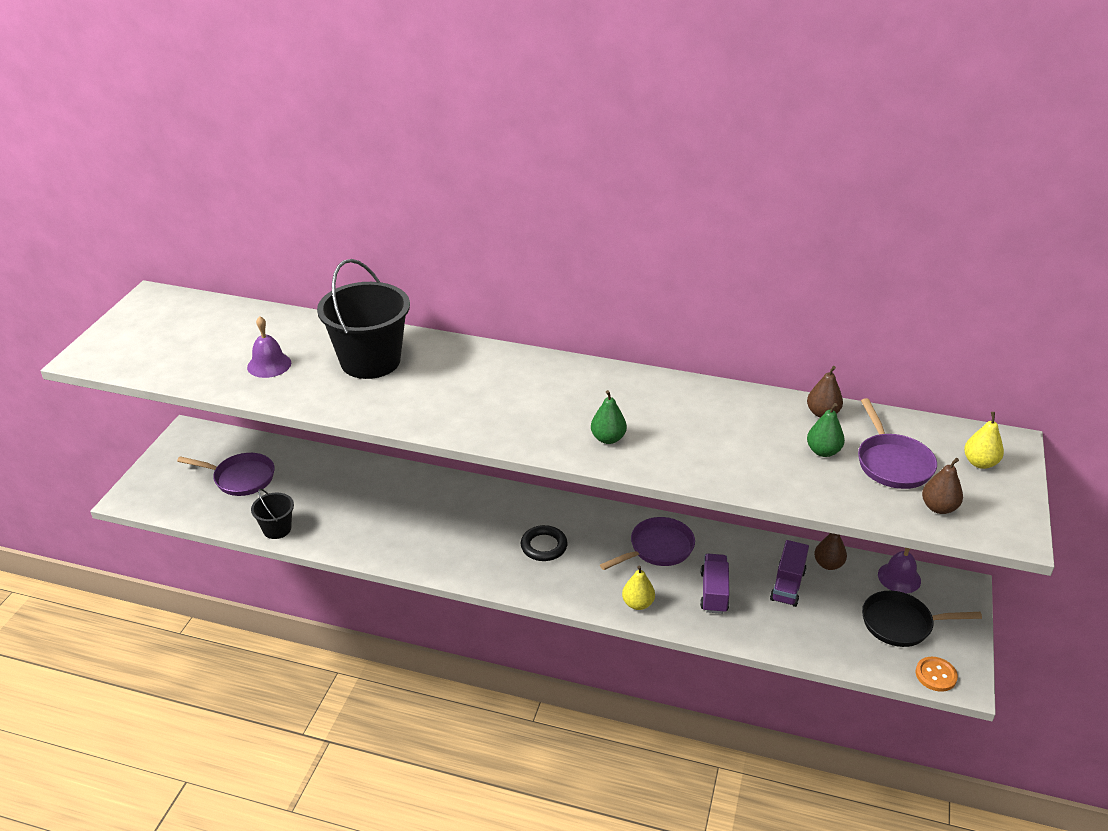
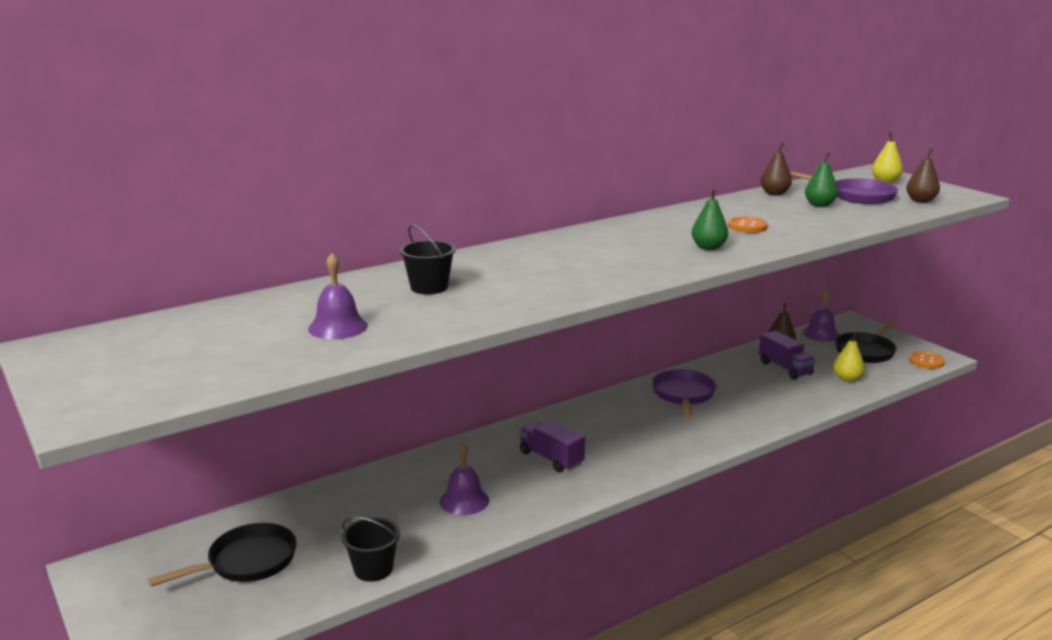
camera: 50 degrees left, 15 degrees down
(241, 478) = (247, 562): purple pan -> black pan
(370, 361) = (429, 287): black bucket -> black bucket, size x0.50
(385, 522) = (464, 500): none -> purple bell
(544, 546) = (614, 438): black ring -> none
(637, 604) = (737, 427): yellow pear -> yellow pear (847, 379)
(694, 436) = (747, 227): none -> orange button
(714, 592) = (760, 395): purple truck -> purple truck (551, 458)

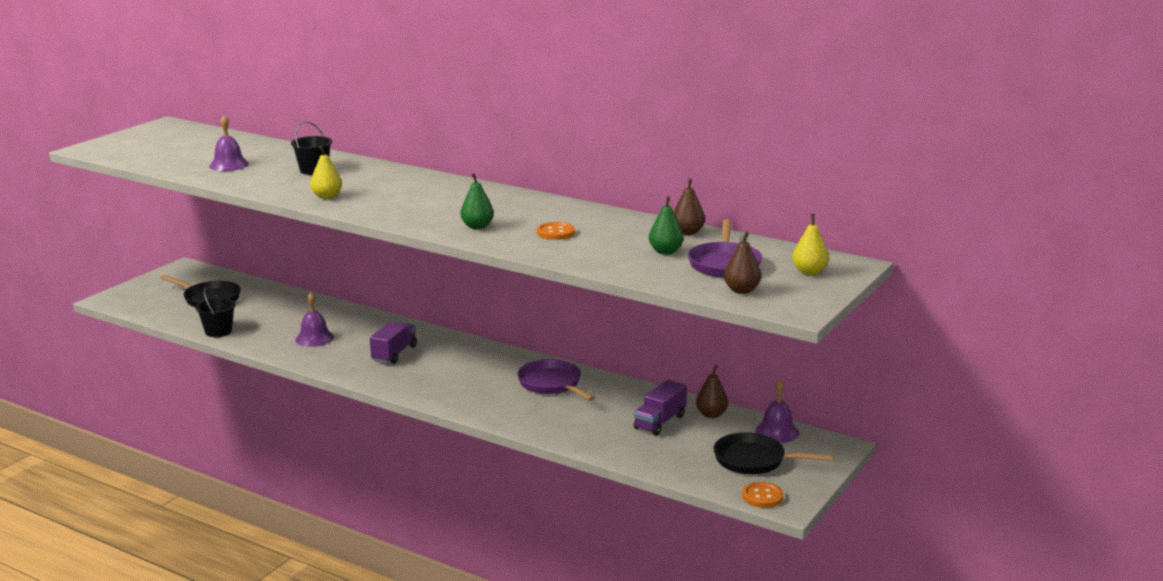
camera: 65 degrees right, 0 degrees up
(683, 395) = (552, 384): purple pan -> purple pan turned 105 degrees counterclockwise
(847, 379) = (665, 455): yellow pear -> yellow pear (327, 196)

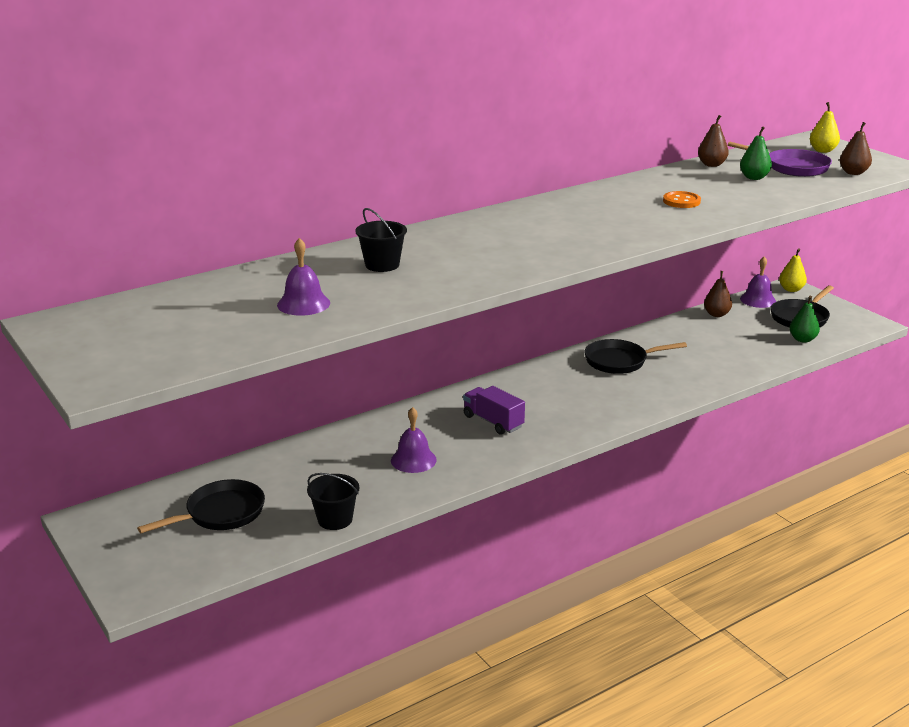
camera: 65 degrees left, 5 degrees up
(327, 196) = (488, 269): yellow pear -> yellow pear (791, 289)
(477, 226) = (642, 224): green pear -> green pear (802, 339)
(552, 384) = (619, 361): purple pan -> black pan
(660, 422) = (719, 335): purple truck -> none
(762, 496) = (858, 328): orange button -> none

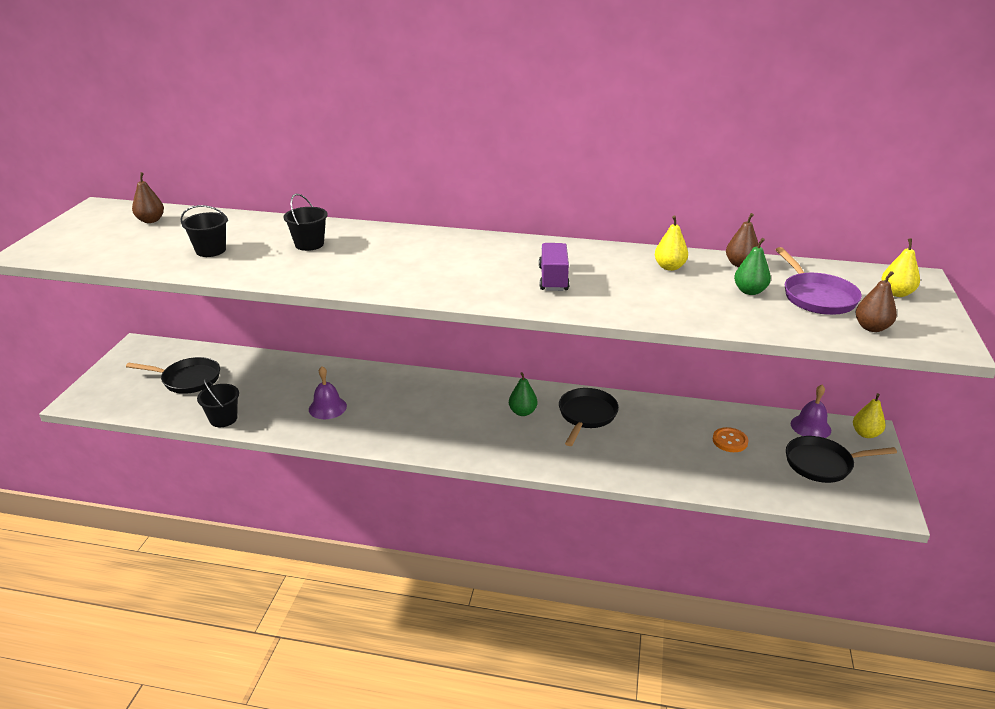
camera: 45 degrees right, 5 degrees up
(303, 304) = (211, 250): purple bell -> black bucket
(493, 421) = (418, 410): purple truck -> purple truck (553, 279)
(619, 361) = (586, 415): black pan -> black pan turned 75 degrees clockwise
(678, 181) = (669, 267): none -> yellow pear
(681, 201) = (626, 285): orange button -> orange button (730, 441)
(716, 314) = (744, 420): brown pear -> brown pear (151, 220)
(802, 339) = (784, 484): green pear -> green pear (522, 412)

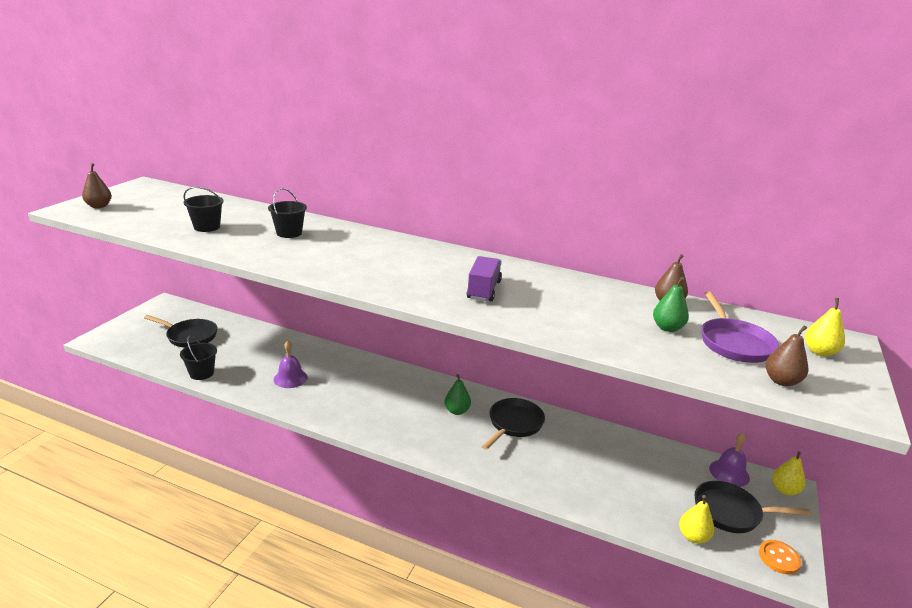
camera: 10 degrees right, 5 degrees down
(151, 220) = (176, 199): brown pear -> brown pear (99, 206)
(669, 267) = (598, 295): yellow pear -> yellow pear (693, 537)
(730, 441) = (643, 472): orange button -> orange button (779, 558)

